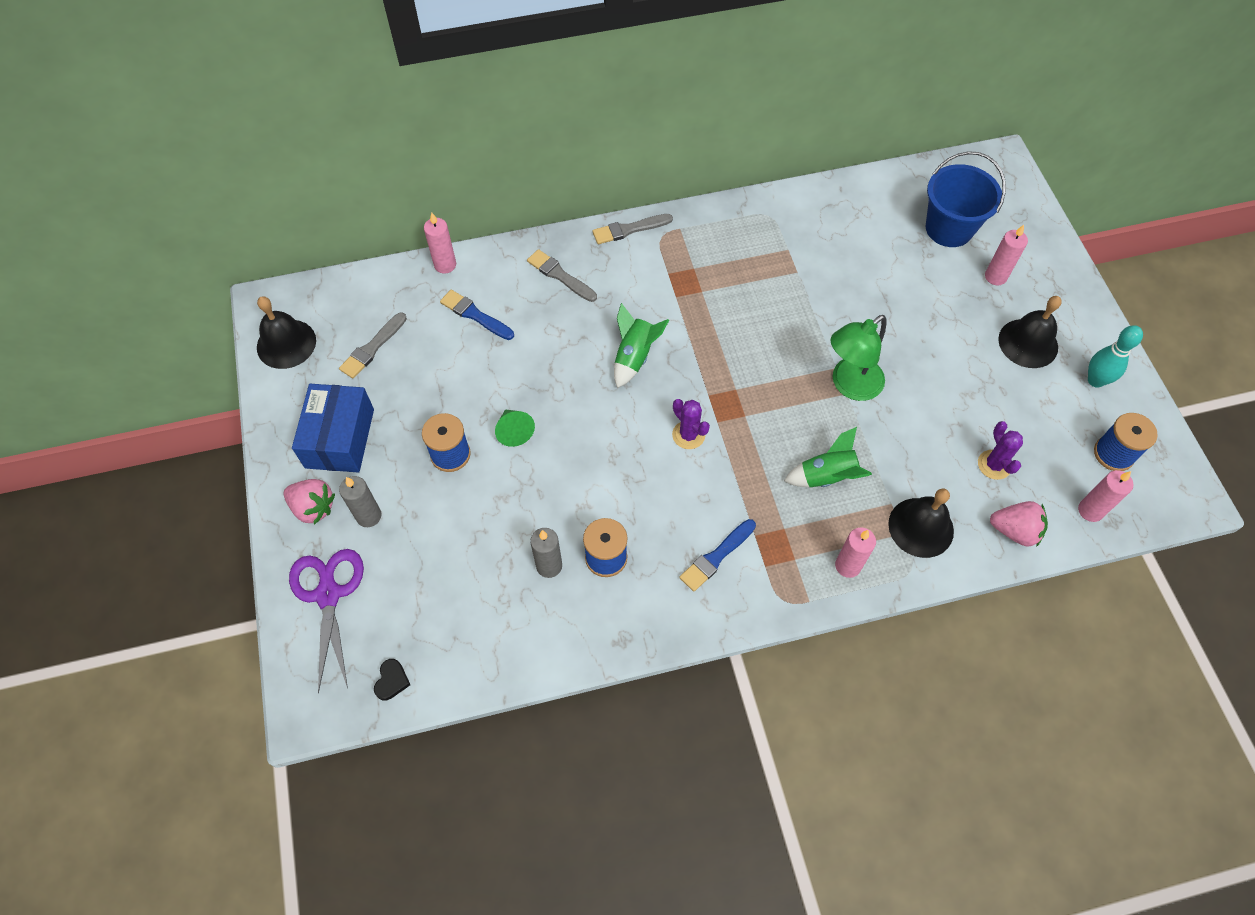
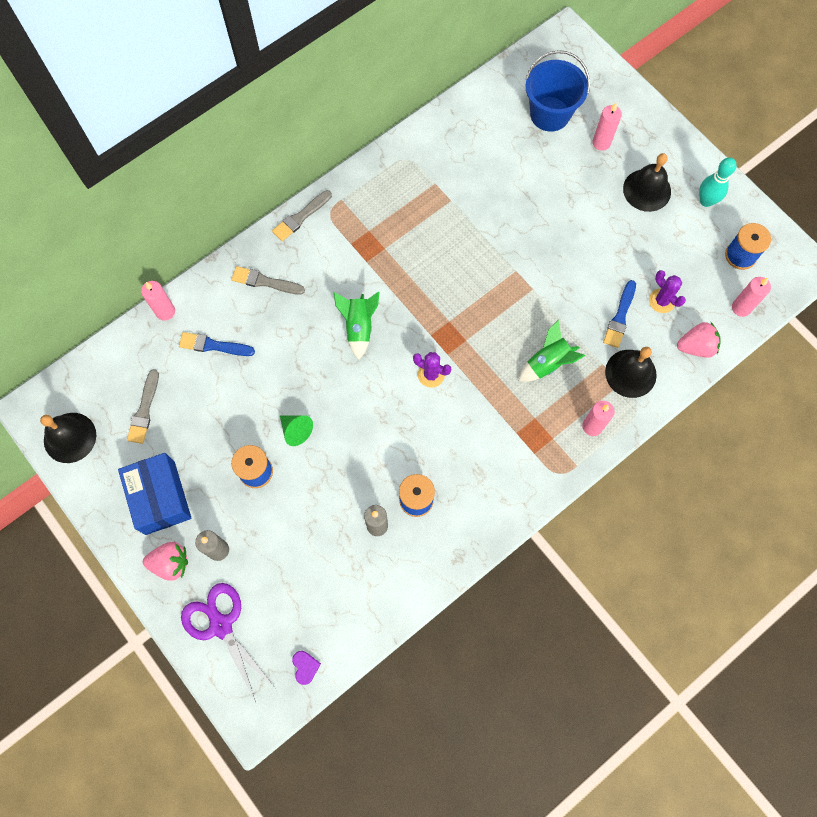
camera: 25 degrees left, 10 degrees up
(392, 681) = (305, 667): black heart -> purple heart
(716, 557) = (496, 462): blue brush -> blue brush (620, 317)
(849, 385) = (532, 281): green lamp -> none

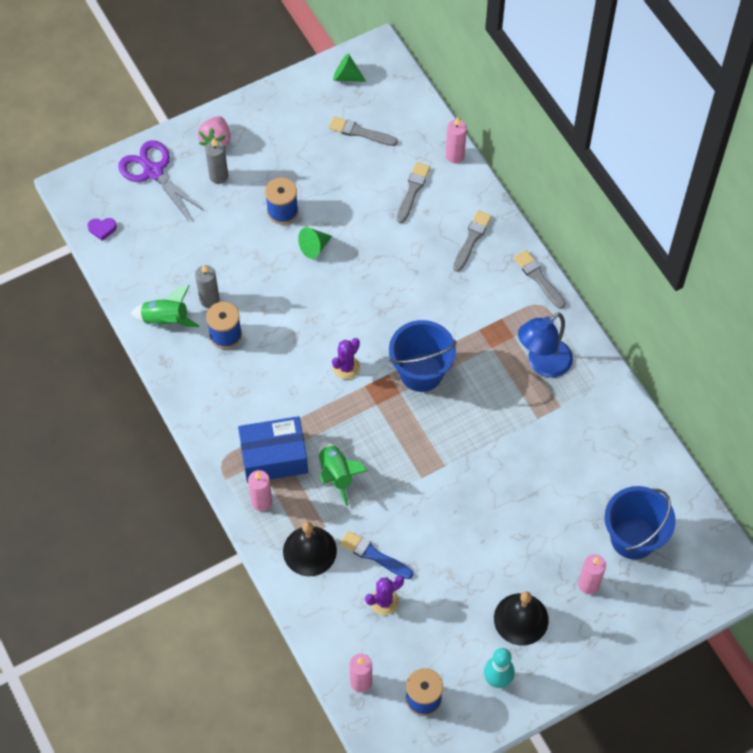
camera: 100 degrees right, 10 degrees down
(70, 437) = (346, 76): black bell -> green cone
(160, 498) = (276, 137): blue box -> blue box (274, 457)
(213, 345) = (412, 190): blue brush -> grey brush
(221, 626) = (153, 172): purple scissors -> purple scissors turned 105 degrees counterclockwise
(359, 327) = (408, 312): green rocket -> green rocket (166, 319)
(394, 203) = (542, 364): none -> blue lamp
(423, 305) = (421, 372): none -> blue bucket
(696, 347) = (325, 623): pink strawberry -> none

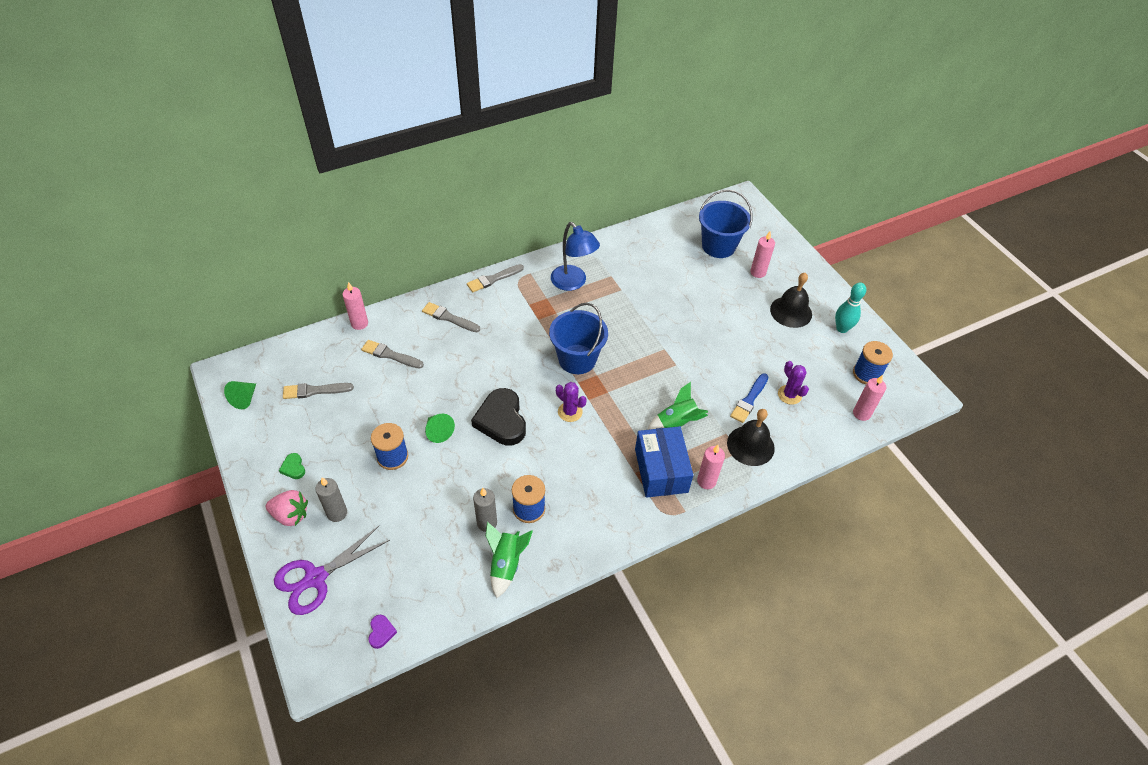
camera: 90 degrees left, 10 degrees down
(267, 133) = (293, 468): none -> green heart
(332, 303) = (501, 420): none -> black heart
(360, 132) = (314, 391): grey brush -> grey brush turned 60 degrees clockwise

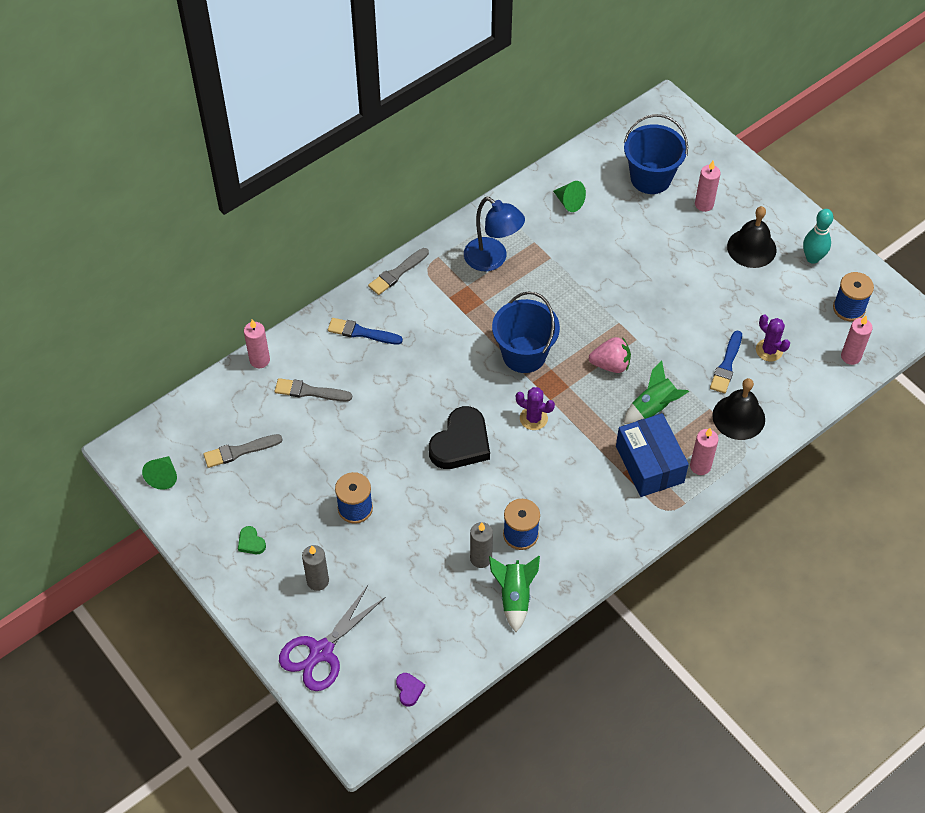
camera: 10 degrees left, 5 degrees up
(291, 515) = (269, 593): pink strawberry -> pink strawberry (610, 364)
(438, 432) = (396, 470): green cone -> green cone (569, 202)
(449, 318) = (361, 332): grey brush -> blue brush
(501, 420) = (461, 443): black heart -> black heart turned 120 degrees counterclockwise

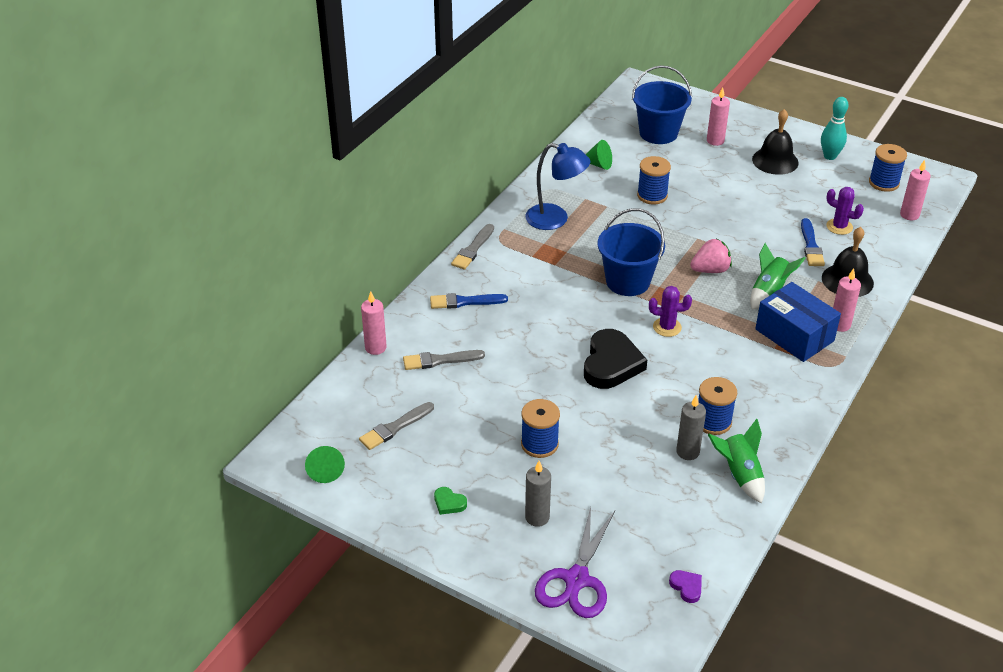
camera: 20 degrees left, 15 degrees down
(602, 257) = (652, 195): none -> blue spool

